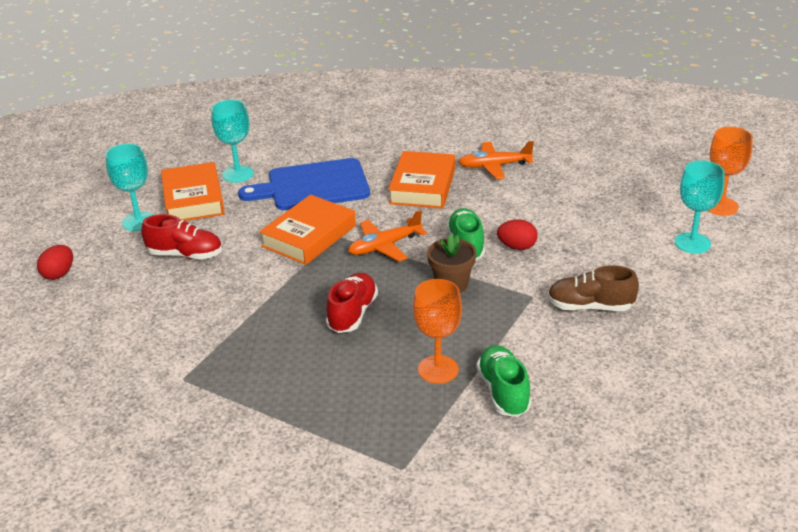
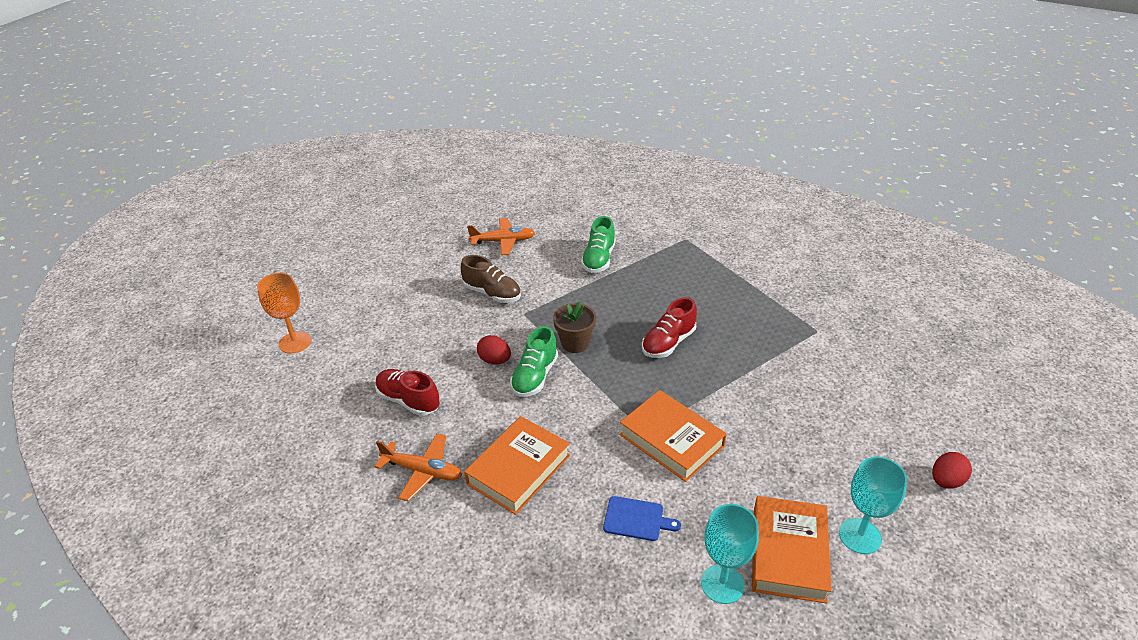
camera: 155 degrees left, 5 degrees up
(185, 255) = (805, 460): red shoe -> red shoe (408, 400)
(309, 236) = (671, 440): orange book -> orange book turned 75 degrees clockwise
(313, 186) = (636, 519): blue cutting board -> blue cutting board, size x0.47
(384, 246) = (606, 401): orange plane -> orange plane (503, 241)
(438, 369) = (630, 284): orange goblet -> none
(692, 243) = (362, 317): turquoise goblet -> none

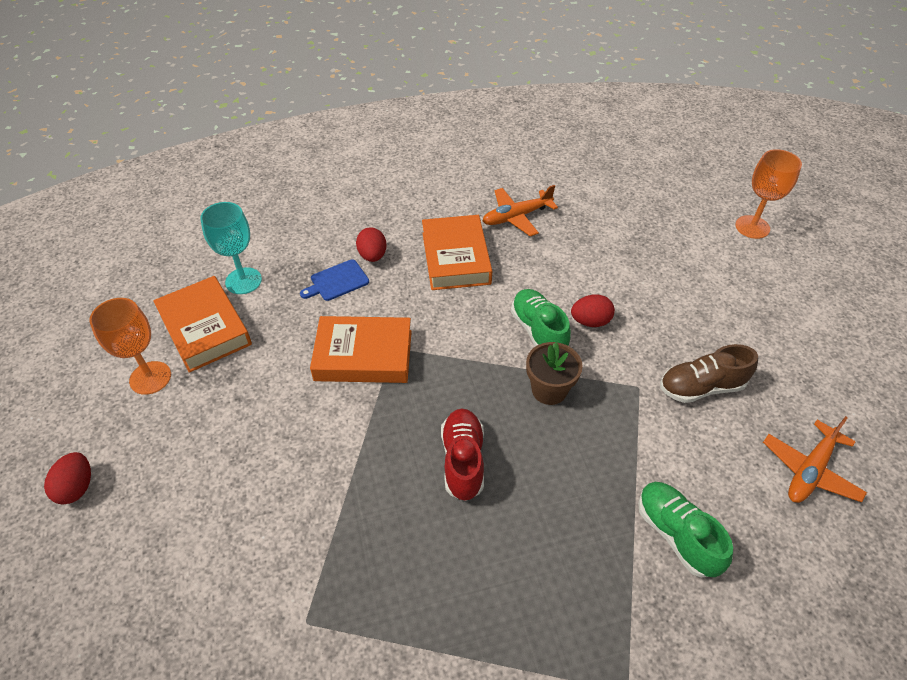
camera: 135 degrees right, 10 degrees up
(408, 400) = (599, 247): red shoe -> none
(582, 523) = (372, 256): none -> red egg
(860, 536) = (150, 378): turquoise goblet -> orange goblet

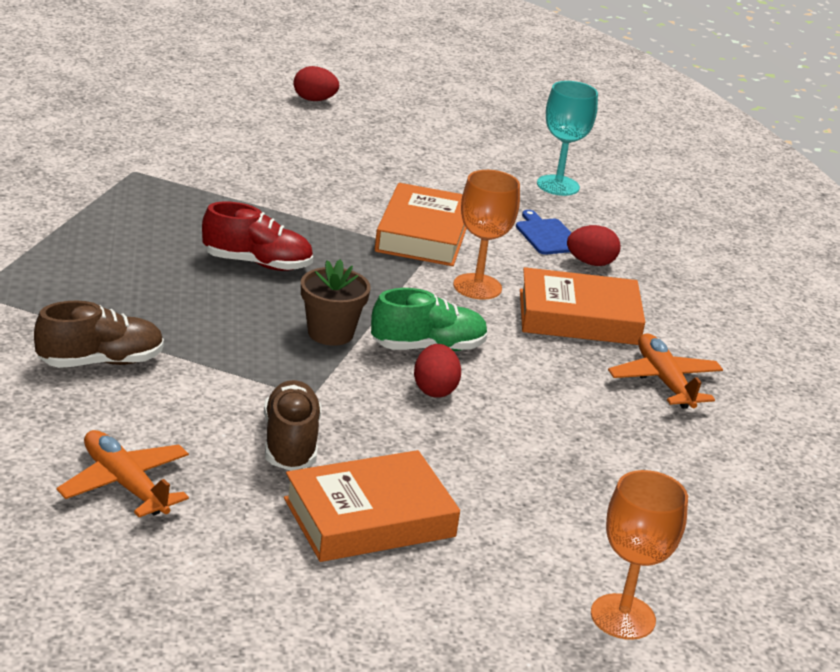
camera: 95 degrees right, 20 degrees down
(150, 378) = (428, 133): orange goblet -> orange goblet (477, 287)
(205, 329) = (487, 161): orange book -> orange book (369, 517)
(676, 534) = (100, 362): green shoe -> brown shoe

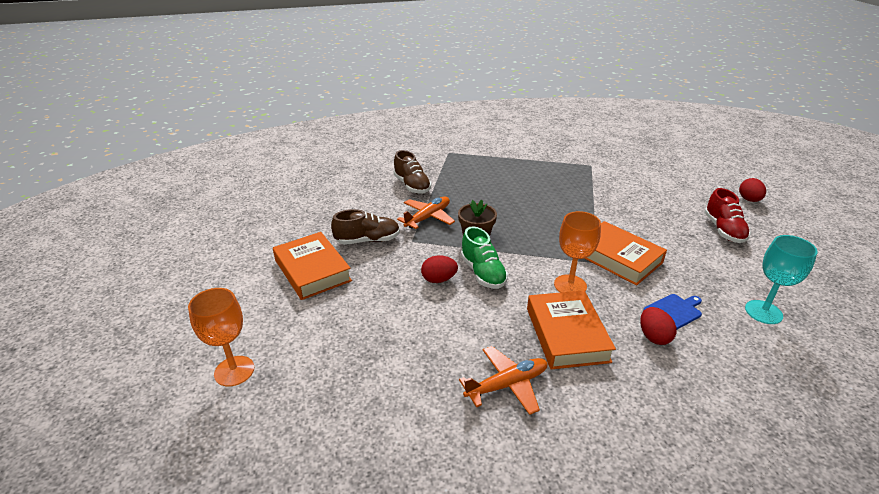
camera: 85 degrees right, 5 degrees up
(124, 484) = (323, 205): orange plane -> orange plane (428, 217)
(257, 263) = (530, 209): red shoe -> red shoe (723, 230)
(423, 234) = (617, 258): orange book -> orange book turned 45 degrees clockwise

